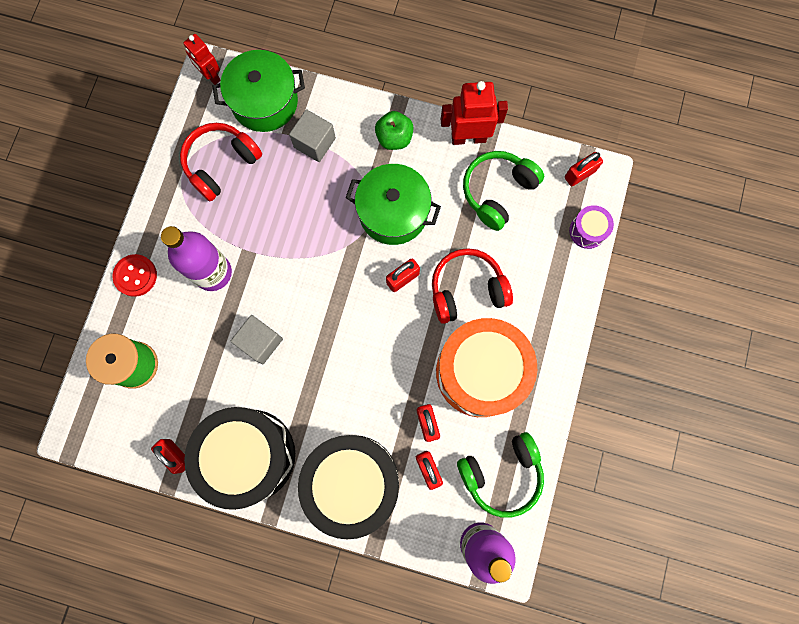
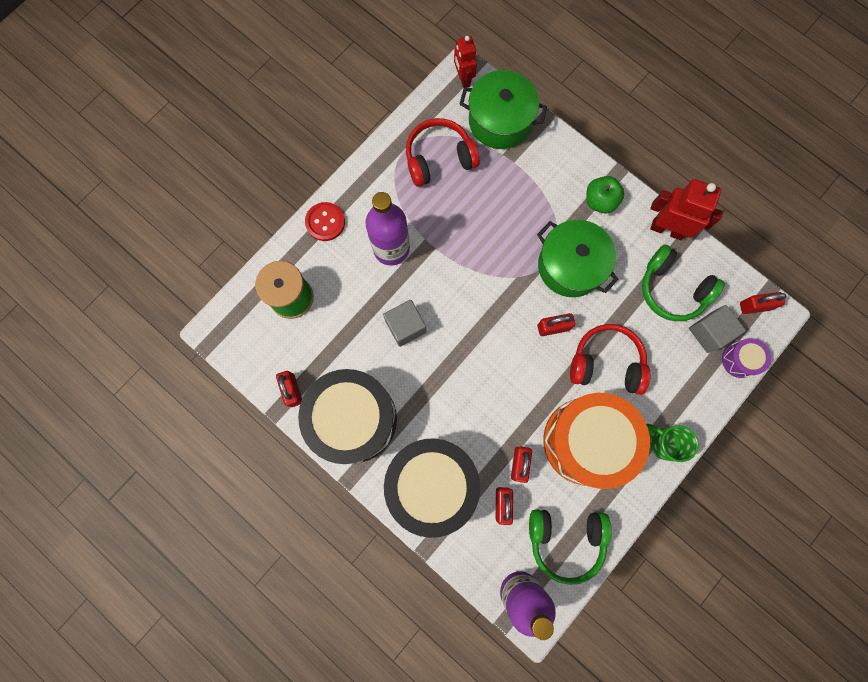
camera: 25 degrees right, 0 degrees up
(314, 143) = (528, 175): grey cube -> grey cube (709, 332)
(498, 192) = (672, 289): green headphones -> green headphones turned 120 degrees counterclockwise
(552, 340) = (663, 443): none -> green mug

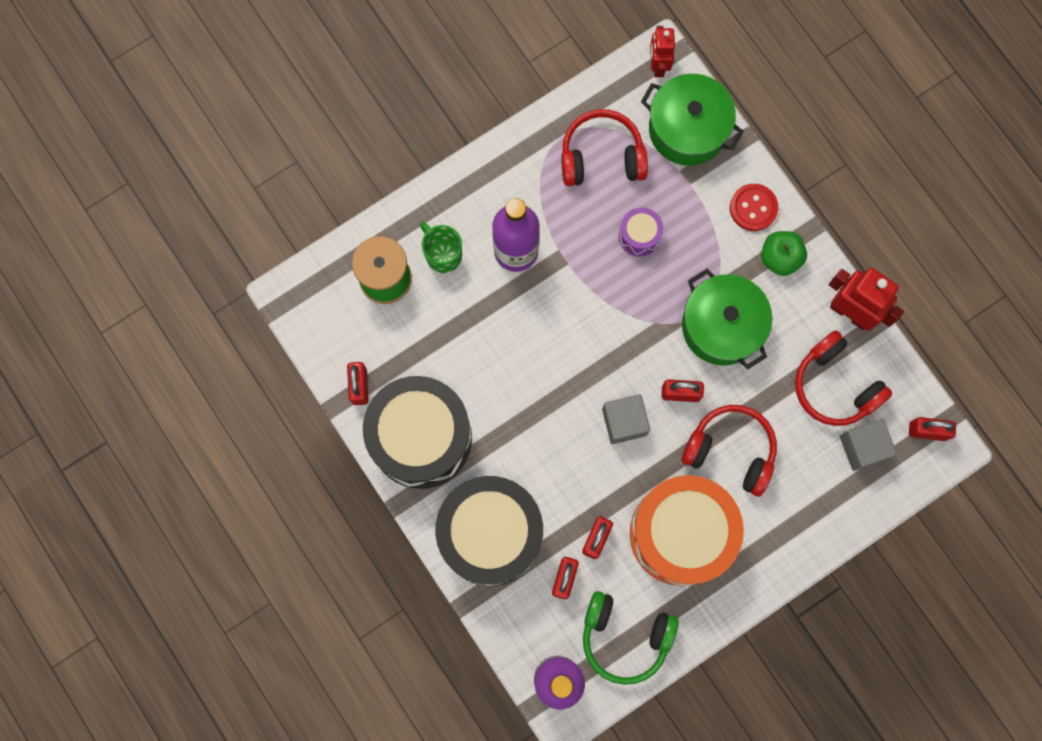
camera: 15 degrees right, 0 degrees up
(325, 222) = (447, 199): red button -> red button (753, 208)
(405, 326) = (508, 347): grey cube -> grey cube (624, 422)
(663, 443) = (770, 560): green mug -> green mug (443, 254)
(672, 289) = (835, 385): green headphones -> red headphones
(739, 360) = (889, 489): purple drum -> purple drum (639, 236)

